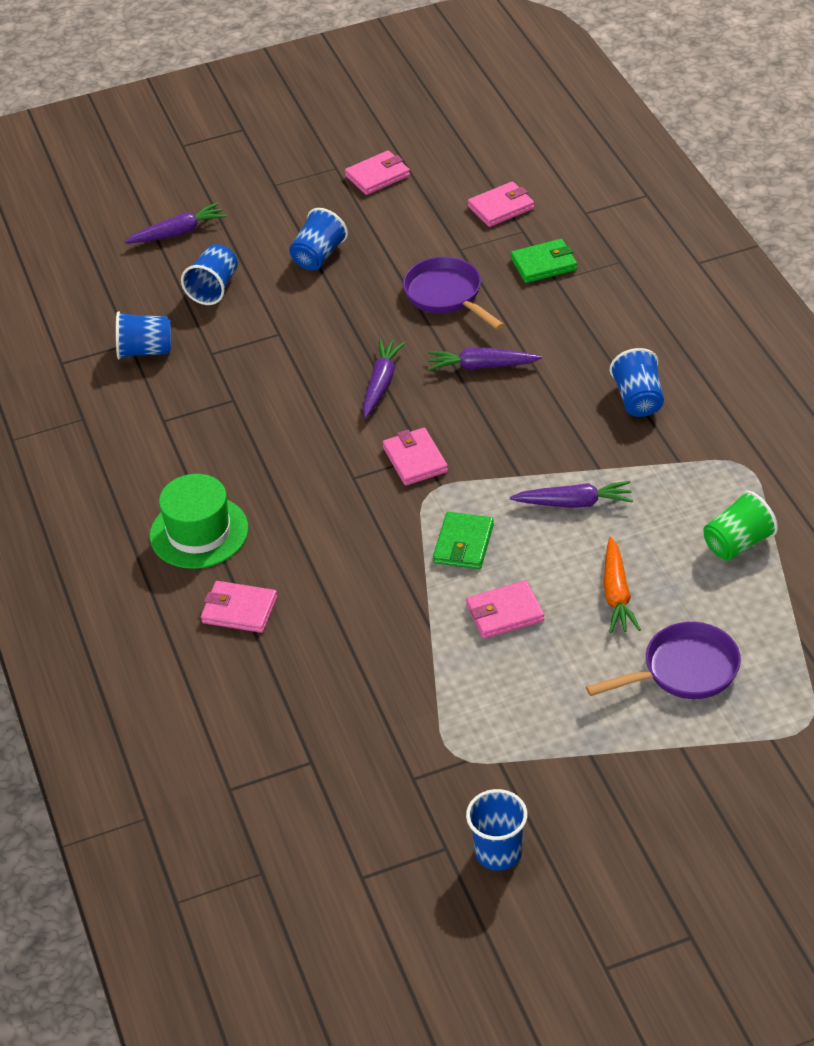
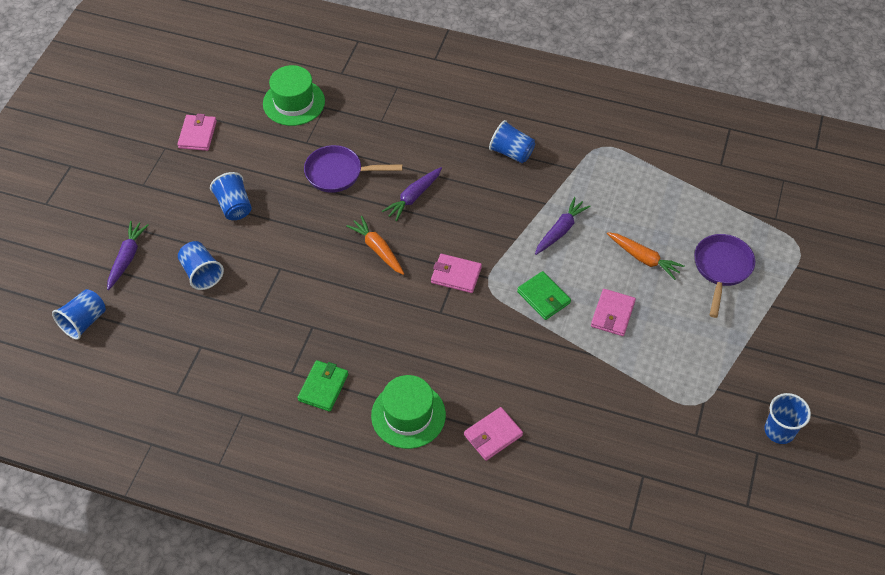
camera: 55 degrees left, 10 degrees up
(145, 351) = (217, 343): blue cup -> blue cup (84, 322)
(381, 383) = (377, 249): purple carrot -> orange carrot
(501, 207) = (294, 102): pink wallet -> green hat
(544, 264) = (362, 117): green wallet -> green wallet (323, 387)
(737, 543) = (654, 187): green cup -> none

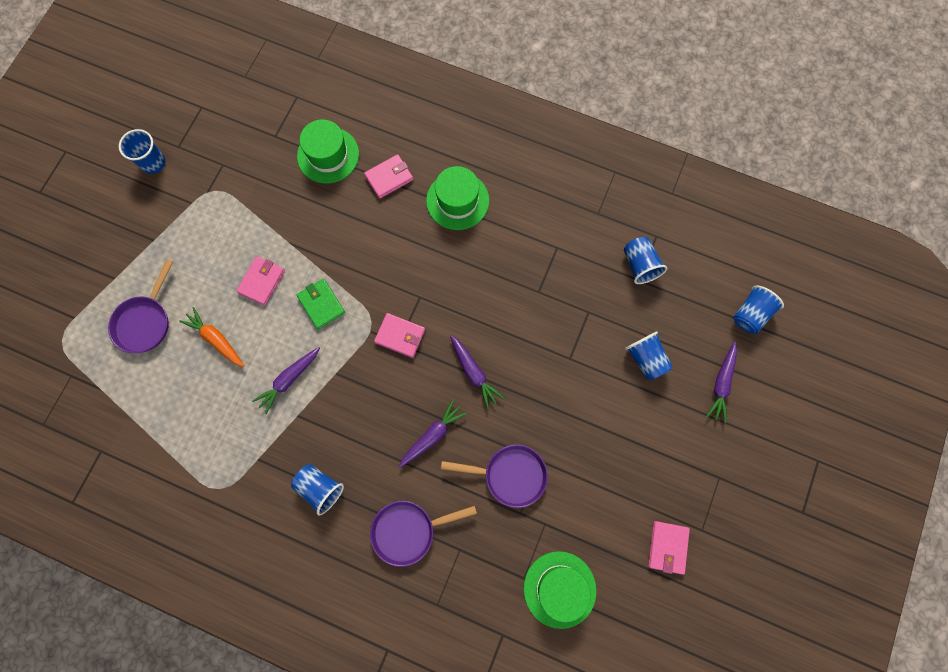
camera: 175 degrees left, 20 degrees up
(234, 206) = (619, 439): blue cup -> blue cup (640, 265)
(323, 387) = (529, 231): green wallet -> none
(377, 249) = (473, 372): orange carrot -> purple carrot
(427, 130) = (408, 530): none -> purple pan
(572, 456) = (328, 155): none -> green hat

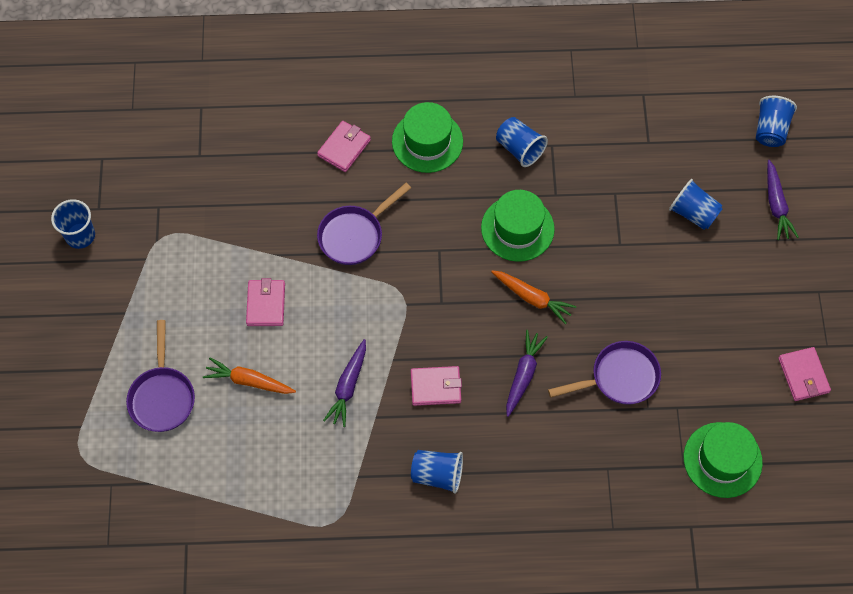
camera: 25 degrees left, 10 degrees down
(321, 304) = (341, 300): green wallet -> none
(328, 155) = (267, 151): green hat -> green hat (517, 228)
(400, 336) = (439, 295): pink wallet -> pink wallet (435, 387)
(408, 530) = (548, 474): purple pan -> purple pan (354, 235)
(473, 372) = (532, 298): purple carrot -> orange carrot
(640, 265) = (641, 128): blue cup -> blue cup (519, 149)

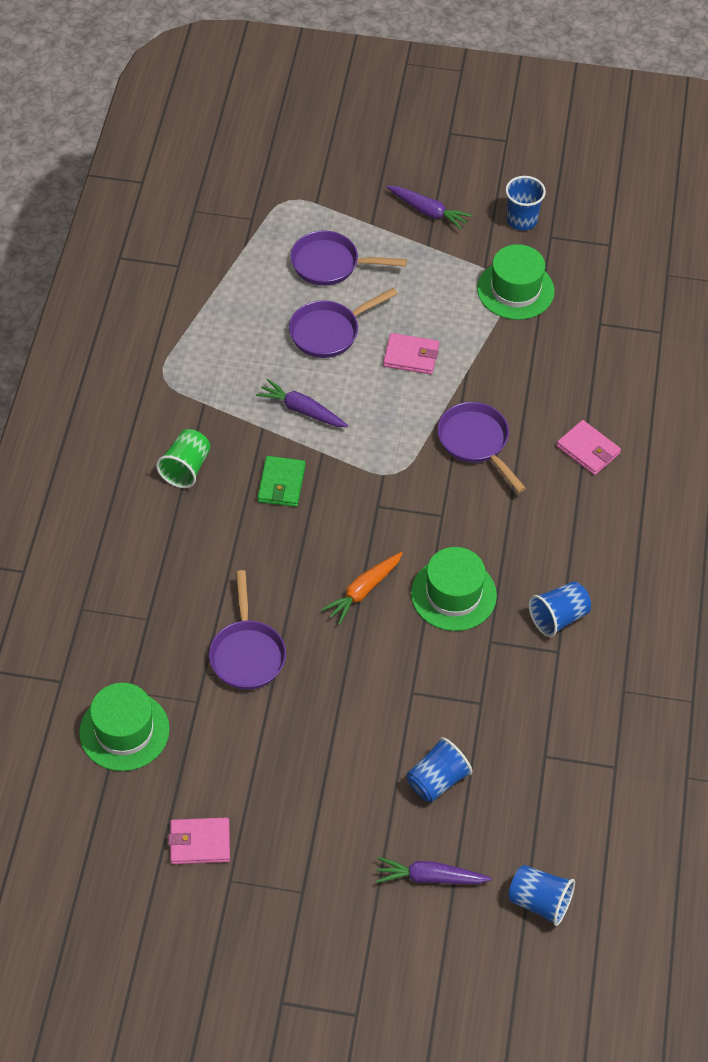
camera: 100 degrees right, 10 degrees down
(249, 381) = (329, 332): orange carrot -> purple pan
(427, 141) = (583, 529): green hat -> green hat (515, 290)
(435, 387) = (281, 484): pink wallet -> green wallet
(437, 474) = (186, 468): blue cup -> green cup
(523, 375) = (274, 564): purple carrot -> purple carrot (428, 211)

